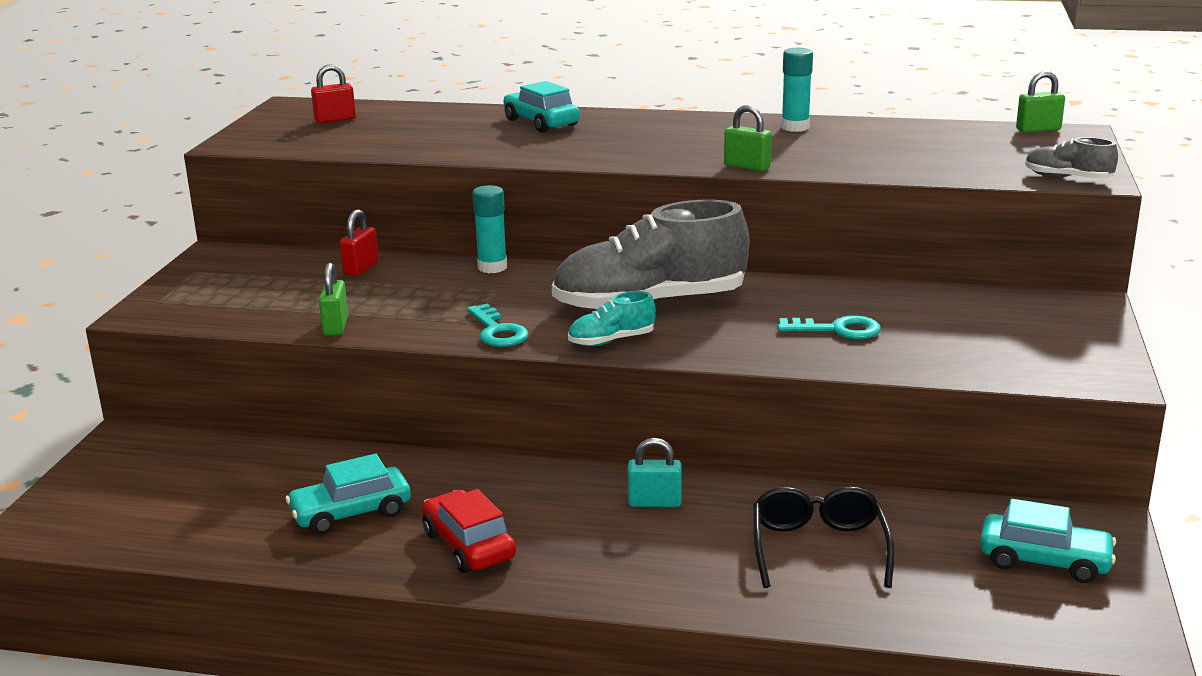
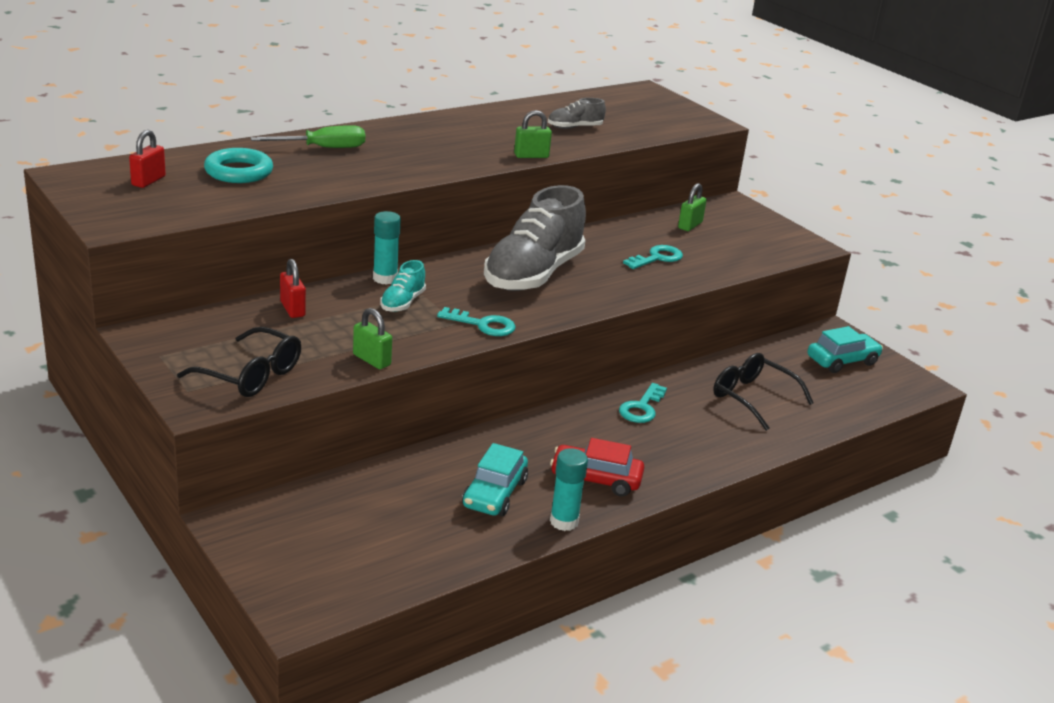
camera: 50 degrees left, 5 degrees up
(222, 306) = (251, 375): none -> black glasses
(421, 126) = (239, 172): none -> turquoise ring
(541, 122) = (323, 148): turquoise car -> green screwdriver
(611, 341) = (559, 307): turquoise shoe -> turquoise shoe (402, 303)
(654, 502) = (641, 408): turquoise padlock -> turquoise key
(795, 127) = (496, 117): turquoise glue stick -> turquoise glue stick (564, 521)
(1038, 129) = (625, 91): green padlock -> green padlock (690, 225)
(1067, 178) = (701, 124): grey shoe -> grey shoe (574, 127)

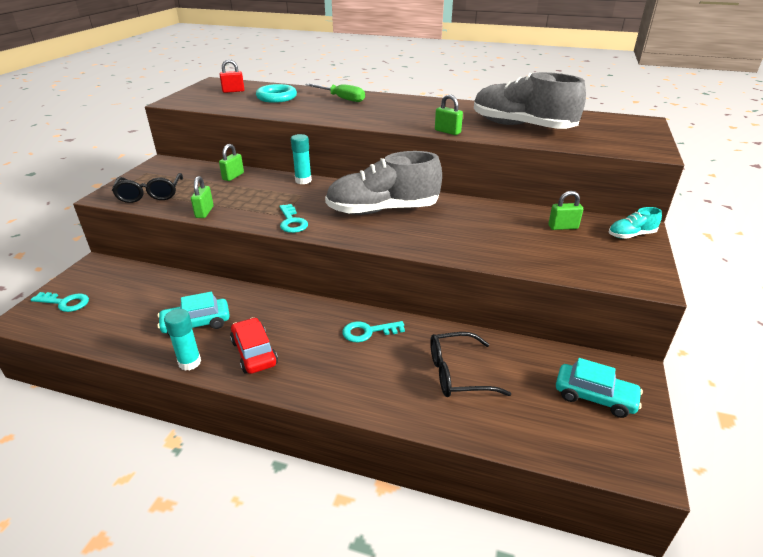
camera: 55 degrees right, 5 degrees up
(292, 309) = (233, 176): red padlock -> green padlock
(402, 303) = (283, 194): turquoise shoe -> turquoise shoe (631, 235)
(574, 127) = (521, 126): grey shoe -> grey shoe, size x2.28
(657, 258) = (487, 235): turquoise key -> turquoise key (65, 303)
(752, 397) = (457, 373): black glasses -> black glasses turned 105 degrees counterclockwise

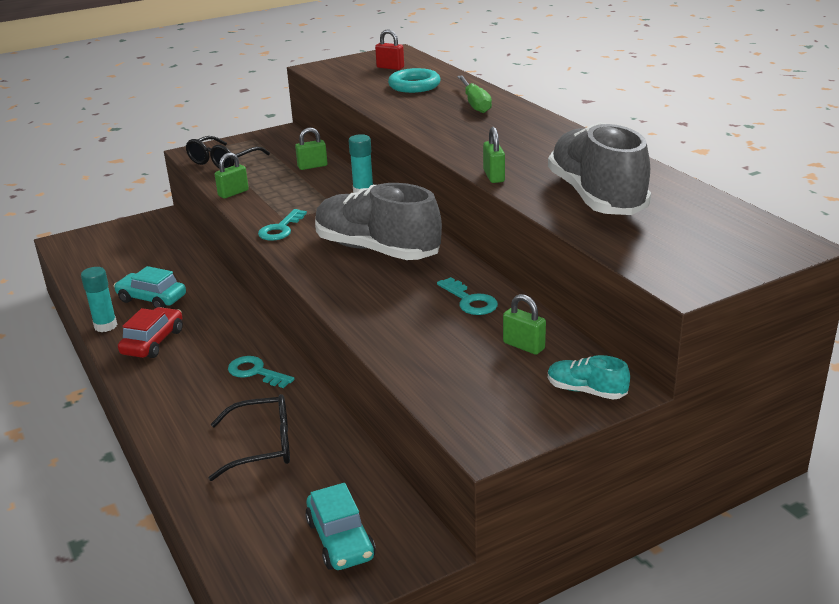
camera: 45 degrees right, 5 degrees down
(65, 303) = (101, 241): turquoise key -> turquoise key (470, 301)
(457, 373) = (263, 446): black glasses -> black glasses turned 135 degrees clockwise

